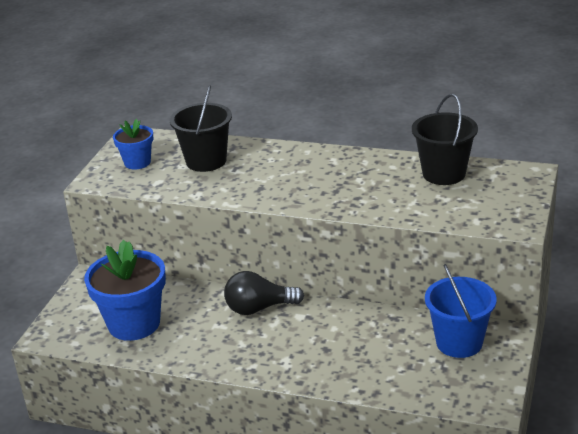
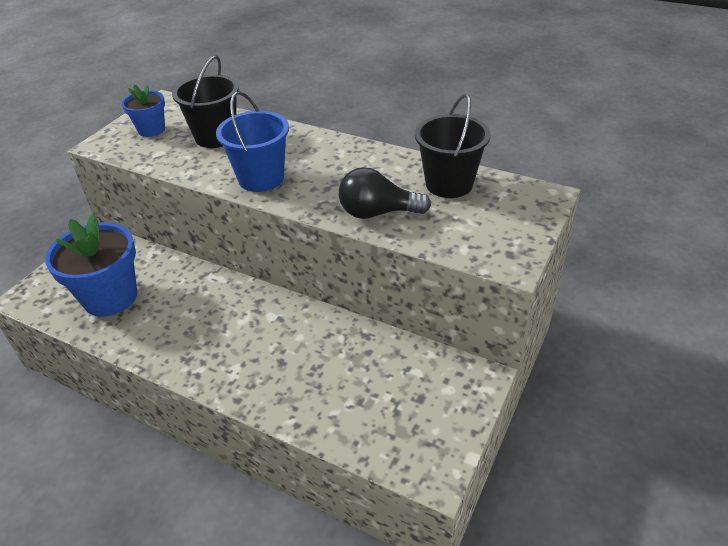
camera: 10 degrees right, 10 degrees up
(259, 308) = (235, 300): black light bulb -> black light bulb (378, 213)
(459, 342) = (424, 380): blue bucket -> blue bucket (261, 178)

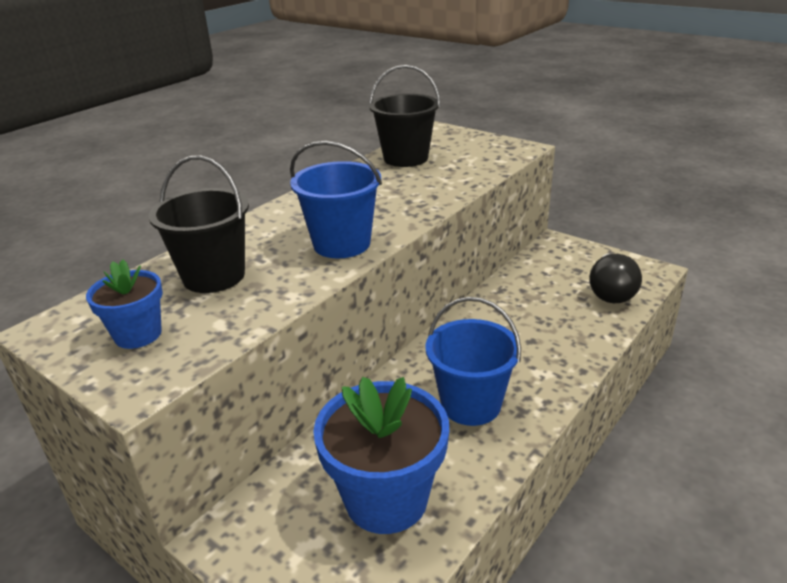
camera: 80 degrees left, 10 degrees down
(196, 328) = (471, 404): none -> blue bucket
(378, 213) = (438, 188): black light bulb -> black light bulb (611, 292)

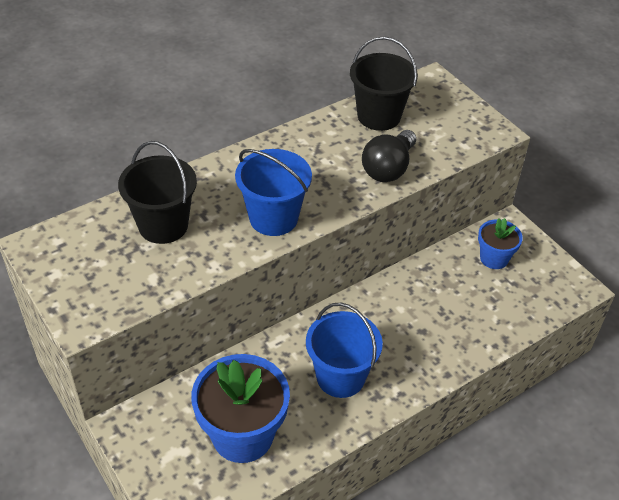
camera: 15 degrees right, 15 degrees up
(138, 334) = (94, 271): blue flower pot -> blue flower pot (494, 258)
(611, 292) = (523, 300): black light bulb -> black light bulb (388, 168)

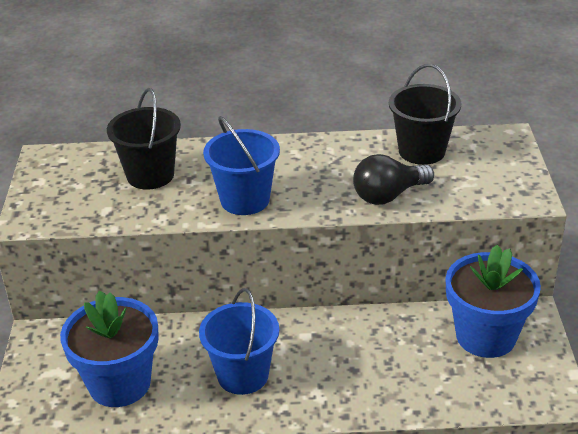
camera: 35 degrees right, 10 degrees down
(494, 258) = (486, 336): blue flower pot -> blue flower pot, size x1.82

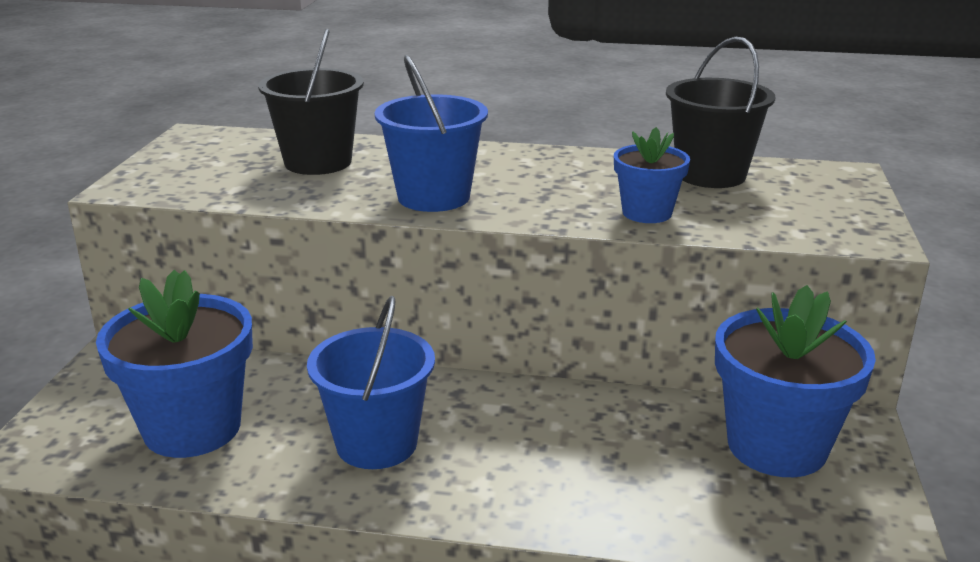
camera: 10 degrees right, 10 degrees down
(388, 195) = (647, 213): black light bulb -> blue flower pot

